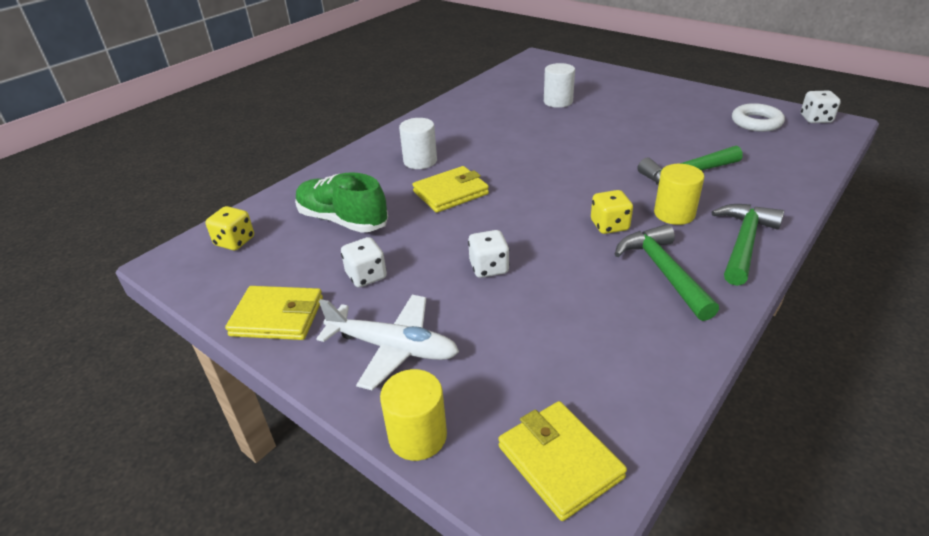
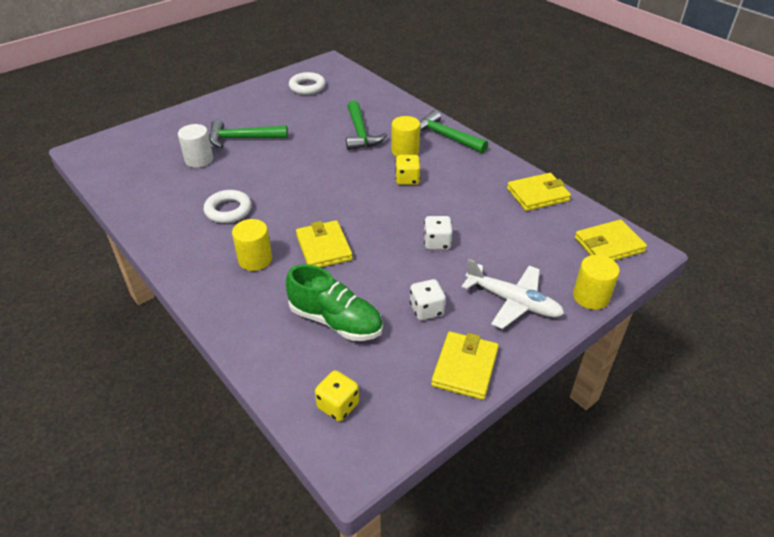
camera: 80 degrees left, 5 degrees up
(342, 220) = (336, 321): green shoe -> green shoe turned 105 degrees counterclockwise
(392, 347) = (512, 301): white plane -> white plane turned 90 degrees clockwise
(420, 161) = (255, 259): white cylinder -> yellow cylinder
(487, 133) = (228, 210): none -> white ring
(656, 357) = (537, 194): none -> yellow wallet
(663, 271) = (464, 172): green hammer -> green hammer (242, 139)
(815, 119) = (318, 67): white dice -> none

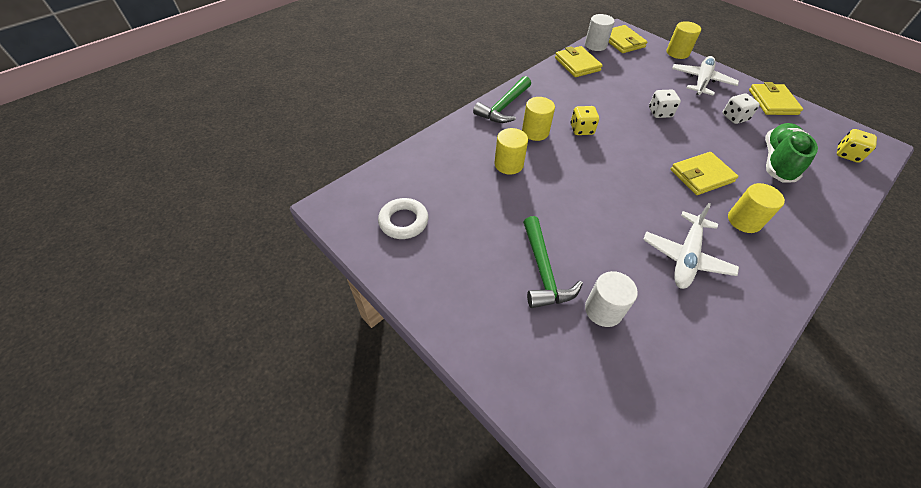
camera: 95 degrees left, 10 degrees up
(228, 210) = (686, 256): white ring -> white plane
(360, 133) = (509, 164): green hammer -> yellow cylinder
(465, 367) = (772, 102): yellow wallet -> yellow wallet turned 75 degrees clockwise
(590, 217) = (595, 45): none -> white cylinder

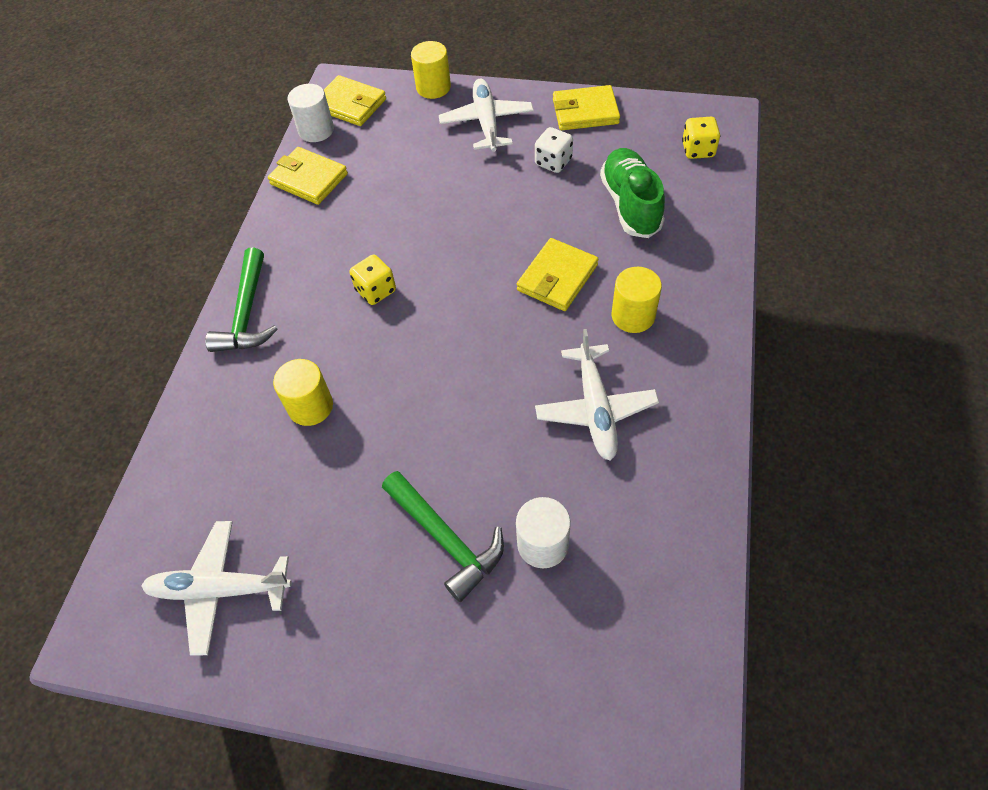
camera: 30 degrees left, 5 degrees up
(403, 221) = (220, 589): white ring -> white plane
(535, 132) = (316, 331): yellow cylinder -> none
(660, 113) = (461, 205): white dice -> none
(772, 102) = (585, 112): yellow wallet -> yellow wallet turned 60 degrees counterclockwise

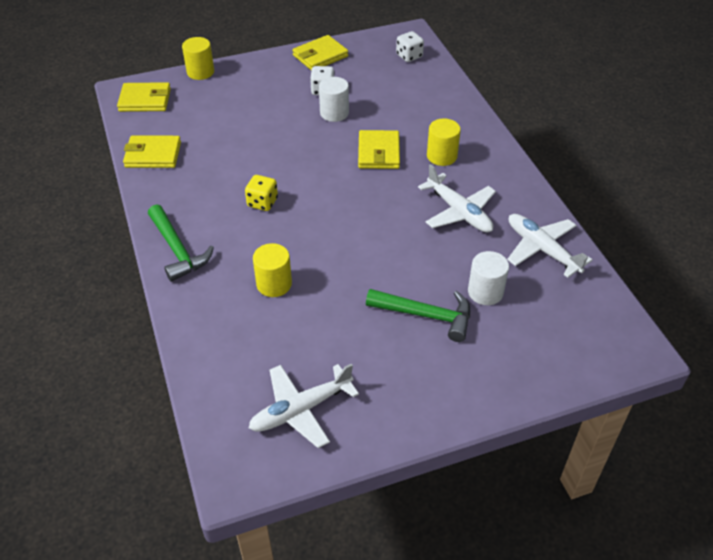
camera: 35 degrees left, 10 degrees down
(316, 130) = (132, 124): white cylinder -> white cylinder (334, 113)
(486, 123) = (257, 81): white plane -> white plane (542, 250)
(630, 204) = (391, 98): green shoe -> none
(698, 150) = (409, 56): yellow dice -> white dice

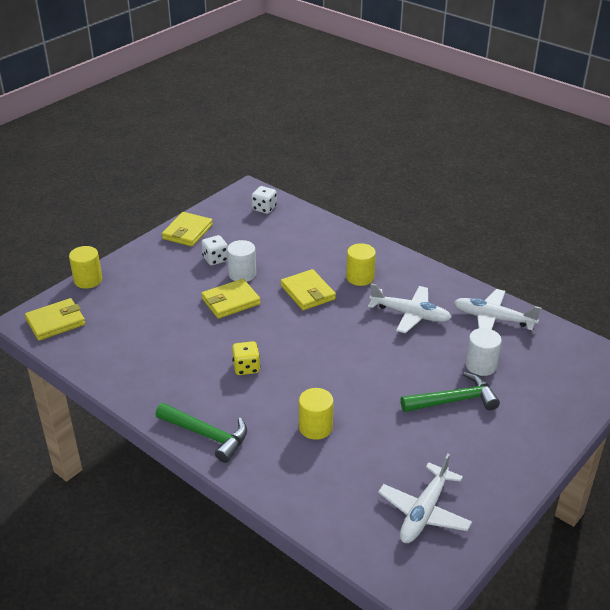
camera: 30 degrees left, 10 degrees down
(153, 155) = (108, 366): yellow wallet -> yellow wallet (231, 301)

